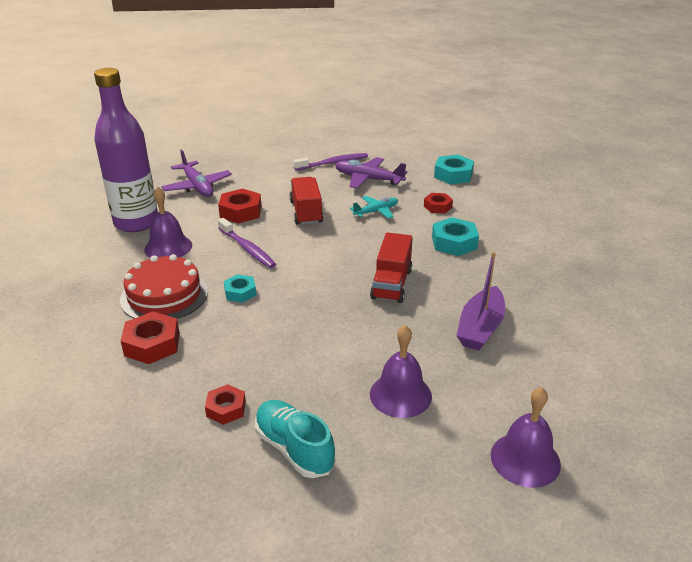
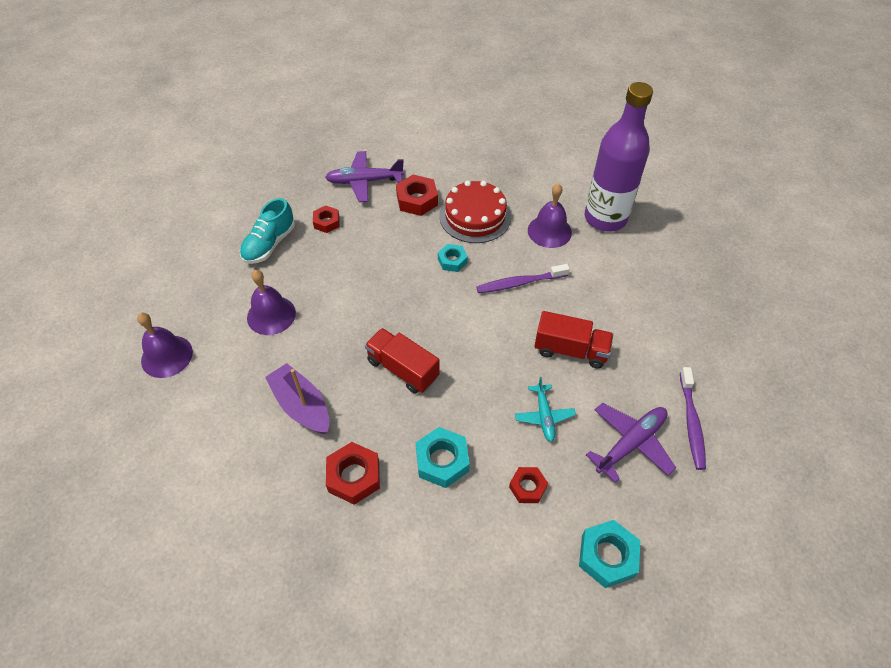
camera: 115 degrees right, 20 degrees up
(197, 186) = (668, 275): purple plane -> purple plane (364, 181)
(241, 212) = (595, 296): red nut -> red nut (354, 476)
(294, 449) = (269, 244): turquoise shoe -> turquoise shoe turned 135 degrees clockwise

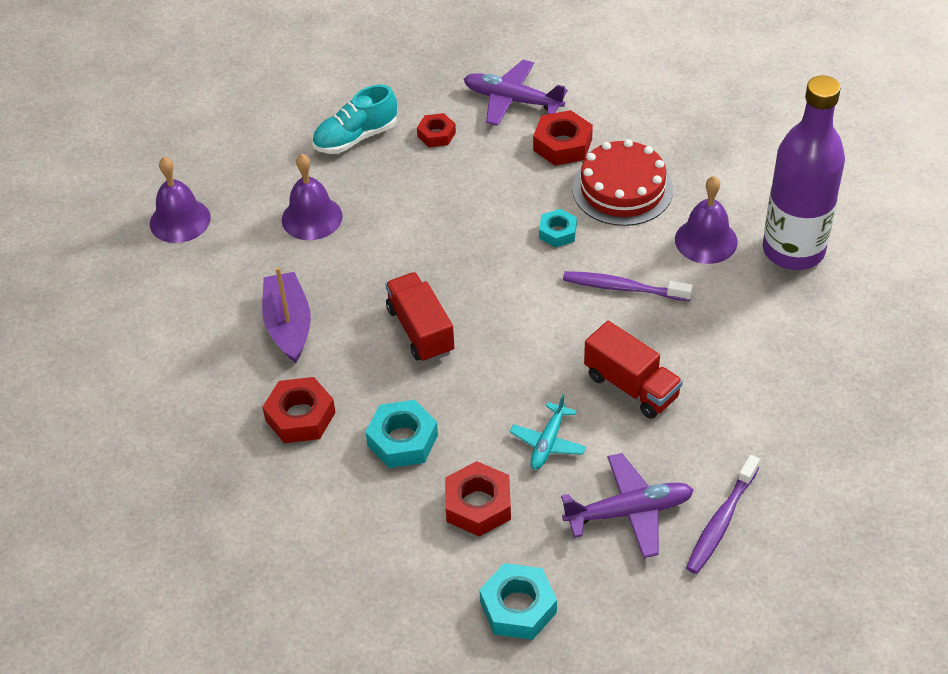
camera: 30 degrees right, 5 degrees down
(527, 487) = (478, 505): red nut -> red nut, size x1.56

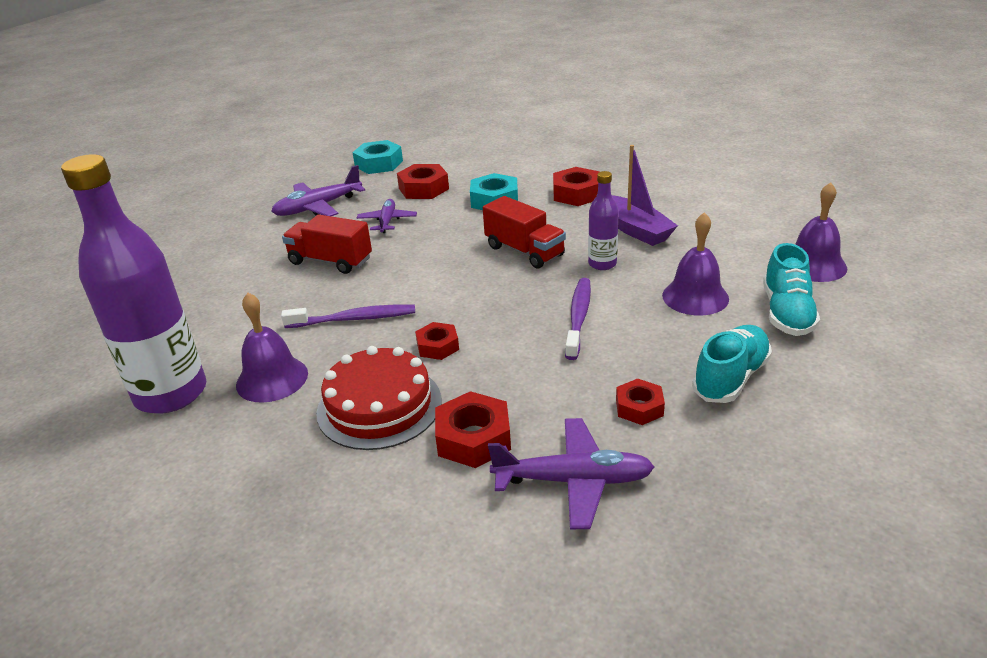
camera: 160 degrees right, 15 degrees down
(258, 178) = (786, 313): none -> turquoise shoe
(358, 285) = (602, 264): none -> purple bottle
(548, 443) = (387, 221): turquoise plane -> purple plane
(557, 232) = (437, 346): turquoise nut -> red nut
(721, 521) = (251, 217): purple toothbrush -> purple toothbrush (578, 318)

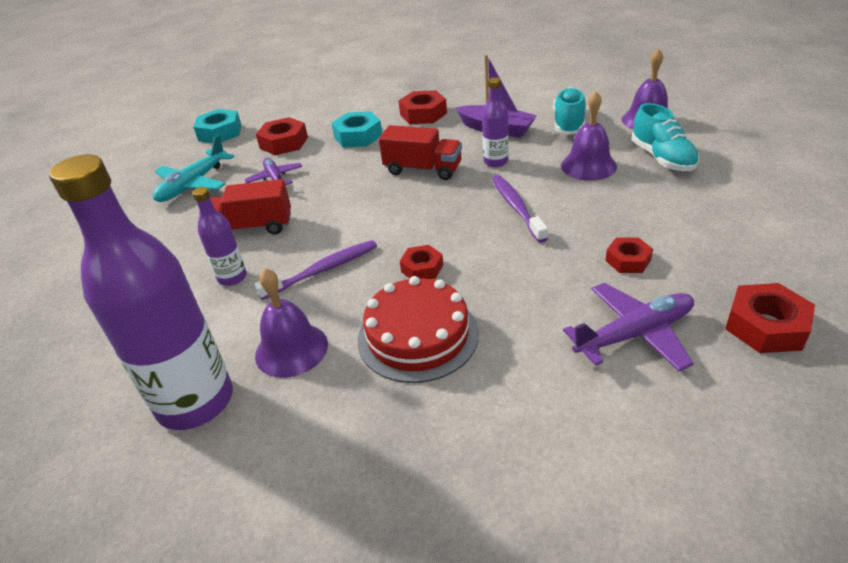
camera: 25 degrees left, 5 degrees up
(280, 301) = (232, 277): none -> purple bottle
(318, 207) = (193, 184): purple plane -> turquoise plane
(473, 438) = (525, 332): red nut -> red nut (765, 326)
(730, 378) = (670, 216): turquoise shoe -> turquoise shoe (568, 123)

